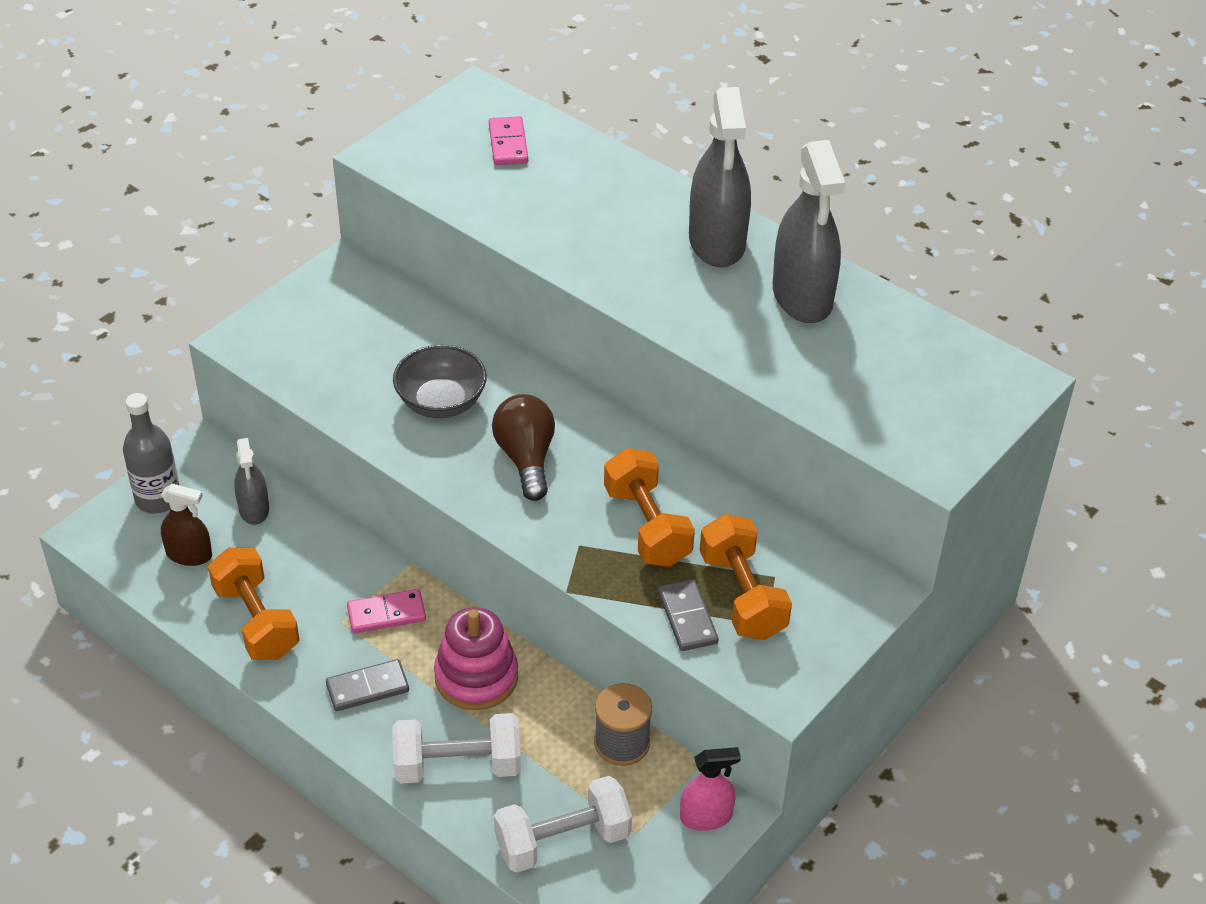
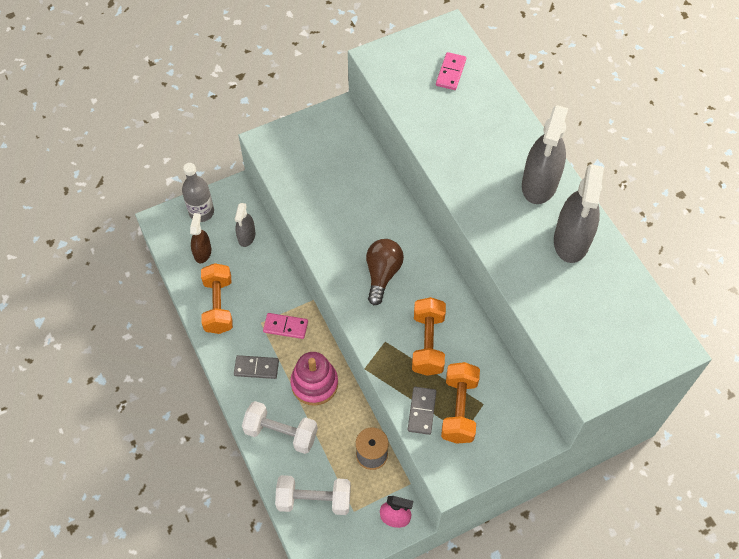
camera: 25 degrees right, 15 degrees up
(189, 555) = (202, 252): brown spray bottle -> brown spray bottle turned 120 degrees counterclockwise
(441, 402) = (353, 220): grey bowl -> none

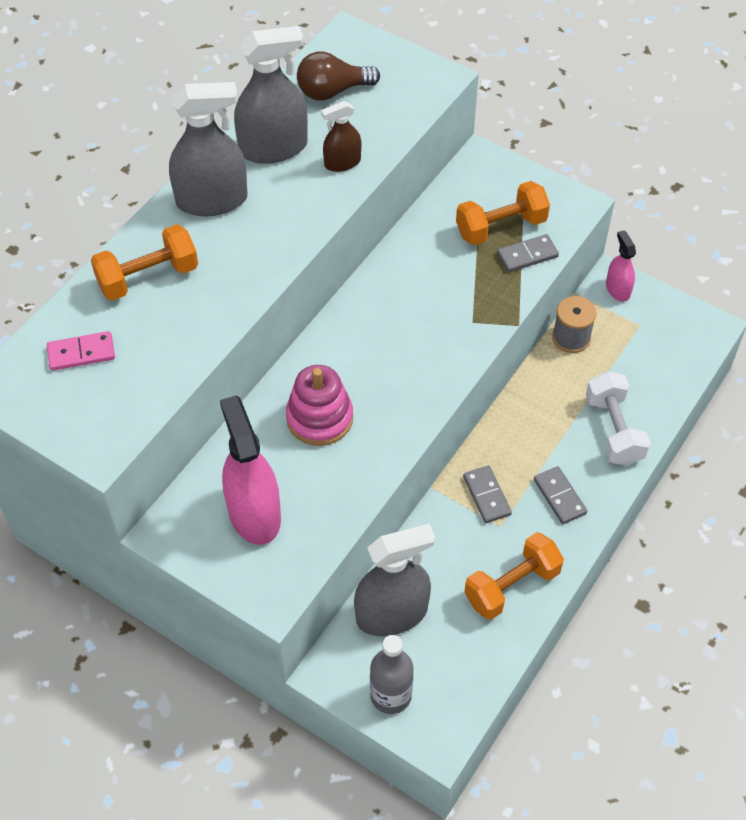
camera: 120 degrees left, 5 degrees down
(202, 252) = (451, 653): brown spray bottle -> brown spray bottle (342, 162)
(246, 236) = (392, 613): grey spray bottle -> grey spray bottle, size x1.84
(285, 326) = (486, 496): pink domino -> grey domino
(314, 383) = (534, 429): pink stacking toy -> pink stacking toy (319, 418)
(314, 500) = (657, 363): white dumbbell -> none
(323, 156) = (254, 513): none -> pink spray bottle
(382, 274) = (389, 363): brown light bulb -> brown light bulb (332, 91)
(428, 343) = (447, 283): orange dumbbell -> orange dumbbell (148, 277)

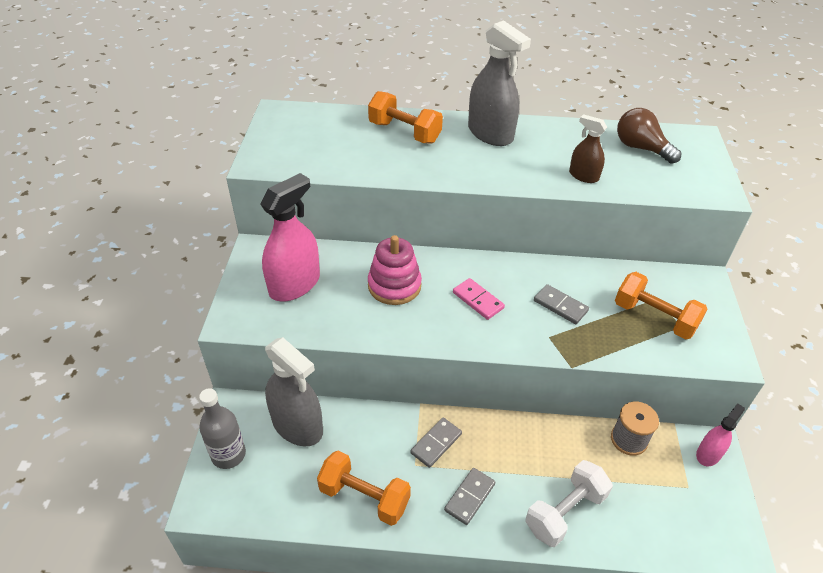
camera: 60 degrees right, 10 degrees down
(81, 353) = (325, 130): pink domino -> pink domino (478, 300)
(273, 148) = (561, 141): grey spray bottle -> none
(527, 255) = (644, 345): grey domino -> grey domino (560, 306)

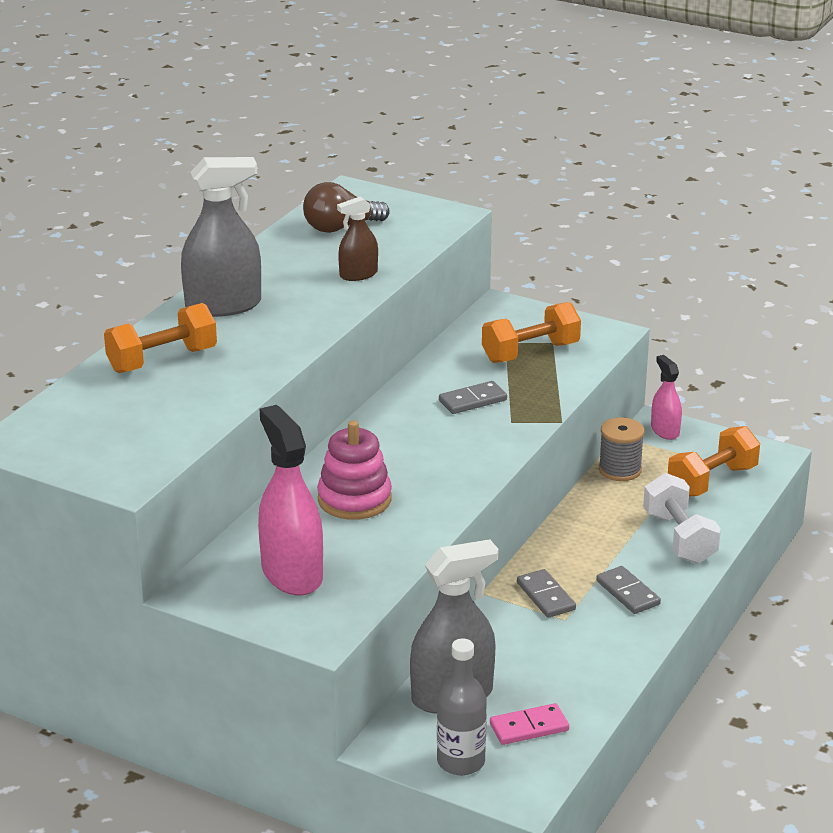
camera: 65 degrees left, 15 degrees down
(364, 497) = (585, 666): orange dumbbell -> orange dumbbell (712, 481)
(478, 300) = (424, 449): pink domino -> pink domino (529, 727)

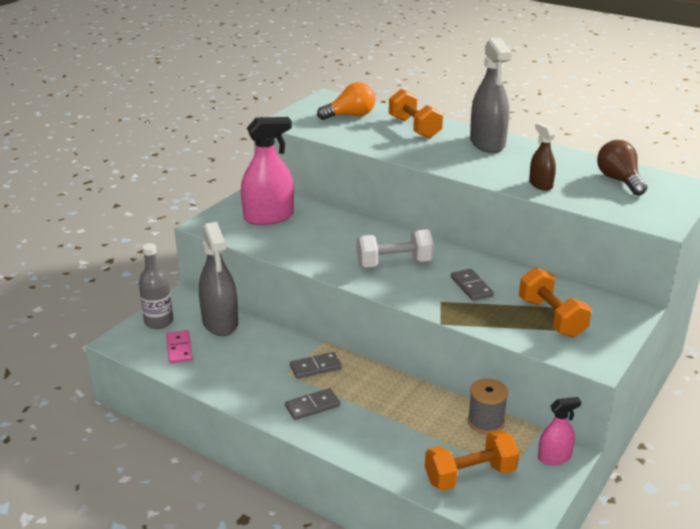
camera: 95 degrees right, 0 degrees up
(105, 417) = (350, 116): none -> orange light bulb
(354, 499) = (344, 238): pink stacking toy -> none
(679, 538) = (382, 443): white dumbbell -> white dumbbell (394, 263)
(712, 481) = (470, 475): orange dumbbell -> orange dumbbell turned 75 degrees counterclockwise

